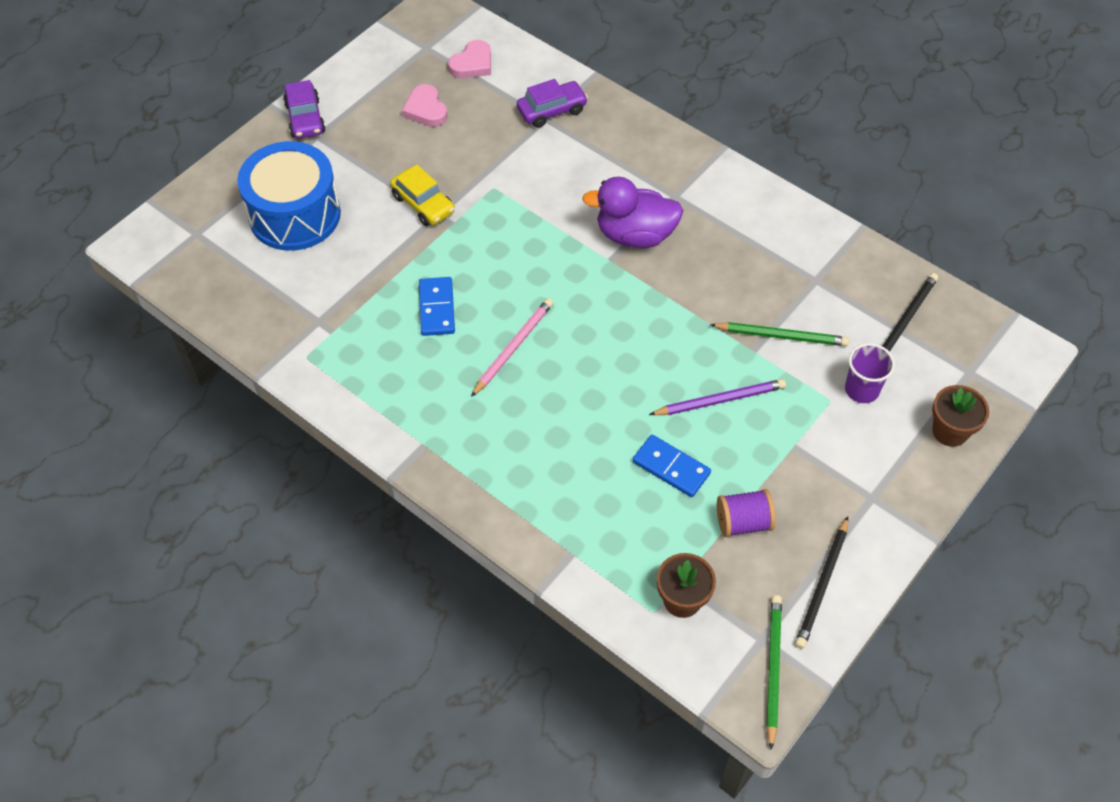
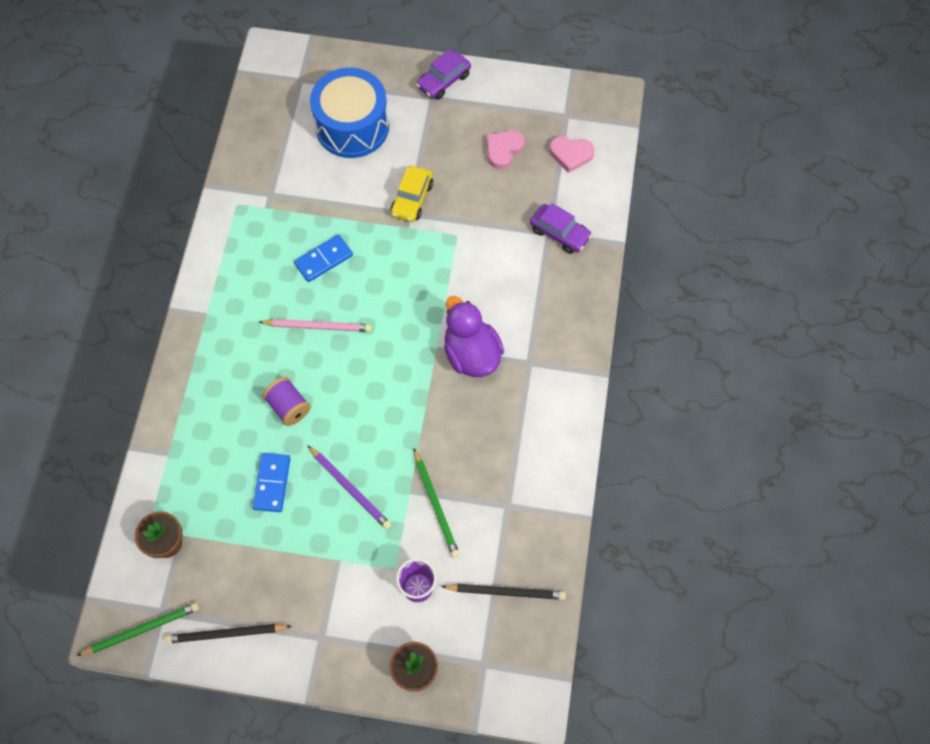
camera: 60 degrees right, 10 degrees up
(743, 522) = (251, 554): purple spool -> purple spool (288, 407)

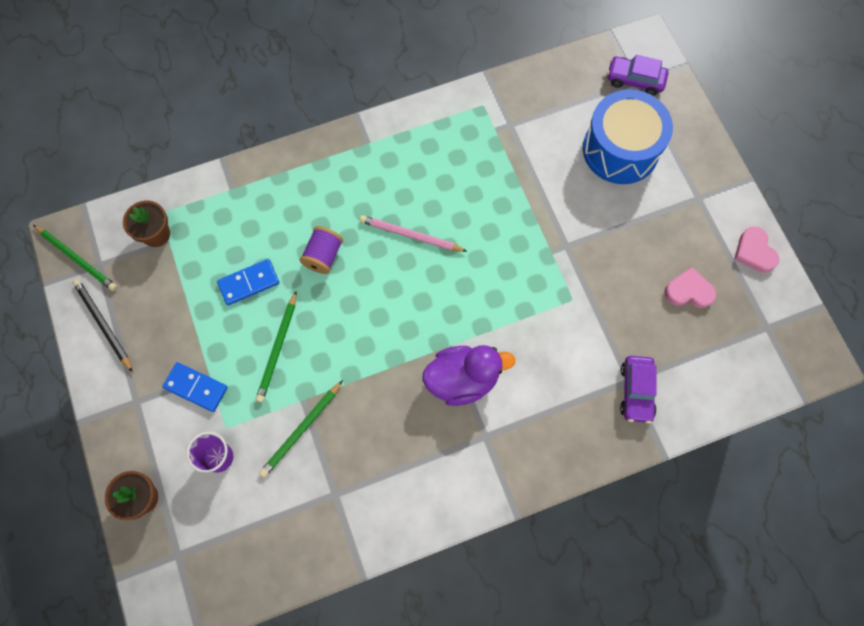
camera: 60 degrees right, 5 degrees up
(318, 326) = (410, 235): pink pencil -> pink pencil turned 135 degrees clockwise
(323, 259) = (476, 203): blue domino -> blue domino (196, 387)
(350, 488) = (278, 349): purple pencil -> green pencil
(412, 199) = (583, 240): yellow car -> none
(443, 81) = (723, 198): purple car -> purple car (635, 80)
(471, 354) = (462, 379): purple duck -> purple duck turned 45 degrees clockwise
(506, 591) = (253, 538): black pencil -> none
(571, 154) = (727, 355): pink heart -> pink heart (754, 252)

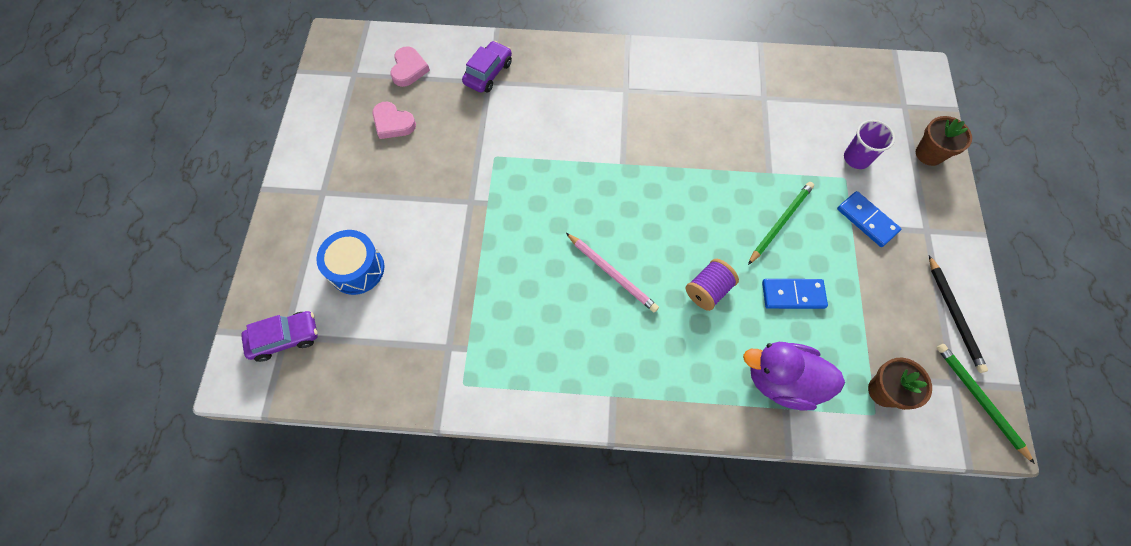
camera: 155 degrees left, 5 degrees down
(301, 430) = (778, 151): green pencil -> none
(462, 379) = (623, 134): purple duck -> purple duck (782, 381)
(620, 149) = (357, 269): blue drum -> blue drum, size x0.64
(635, 80) = (285, 338): purple car -> purple car turned 60 degrees counterclockwise
(754, 252) = (314, 129): pink heart -> pink heart (409, 69)

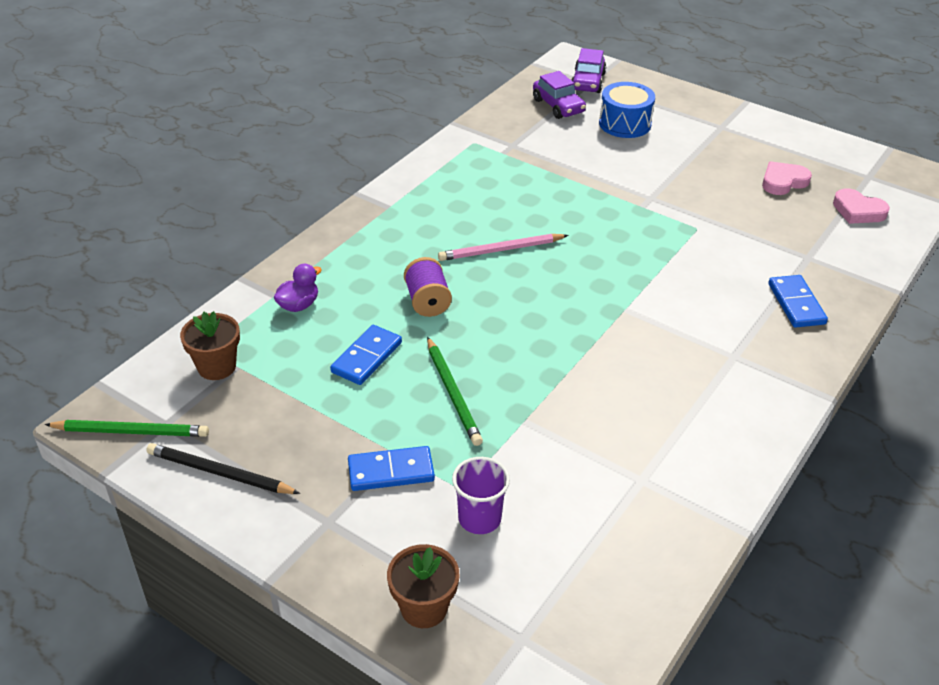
camera: 120 degrees right, 25 degrees down
(488, 73) = (822, 261): purple car -> purple car (558, 106)
(548, 74) = (796, 304): none -> blue domino
(782, 381) = (298, 305): purple duck -> purple duck, size x0.53

